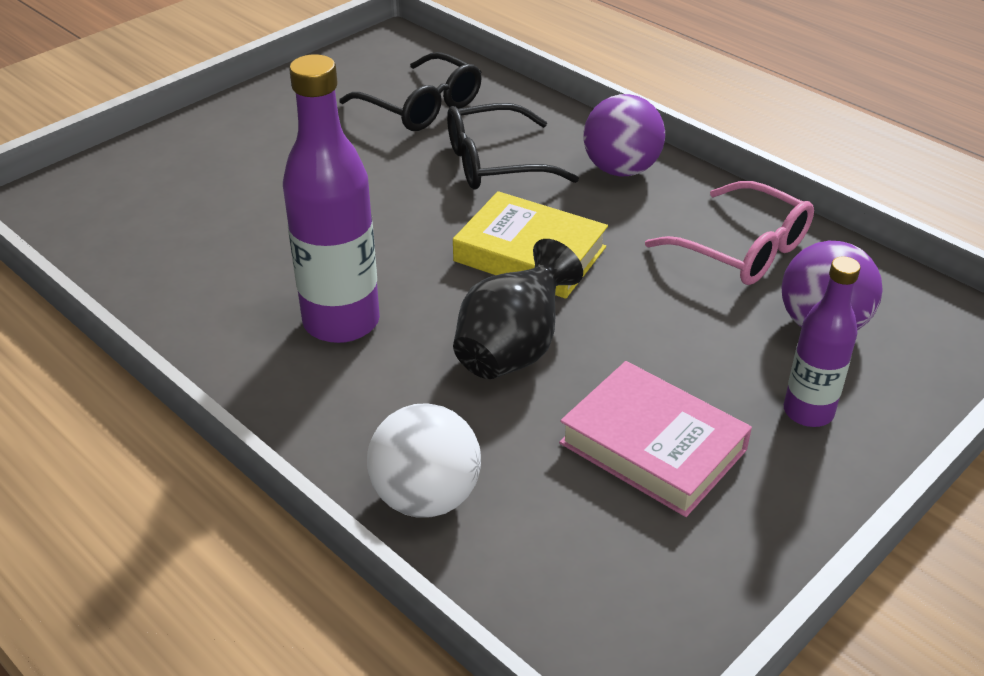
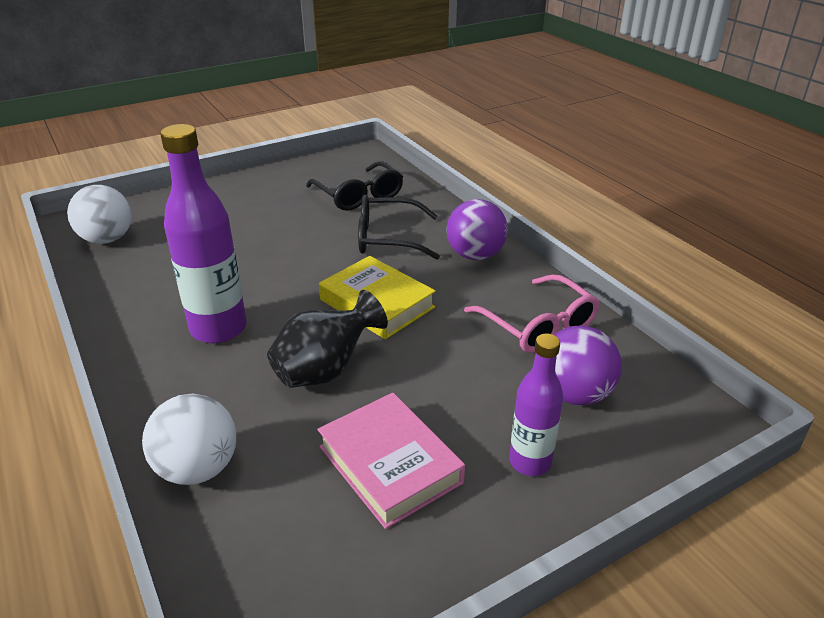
camera: 15 degrees right, 5 degrees down
(96, 223) = (107, 239): none -> white ball

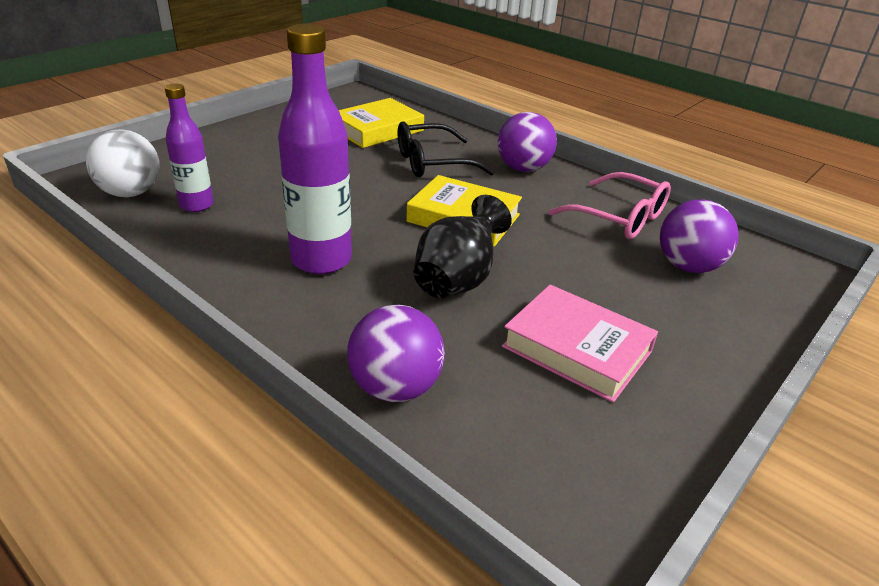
camera: 20 degrees left, 0 degrees up
(198, 468) = (395, 387): white ball -> purple ball
(359, 196) = (377, 129): black glasses -> yellow book
(530, 462) = (692, 325): purple bottle -> purple bottle (196, 205)

